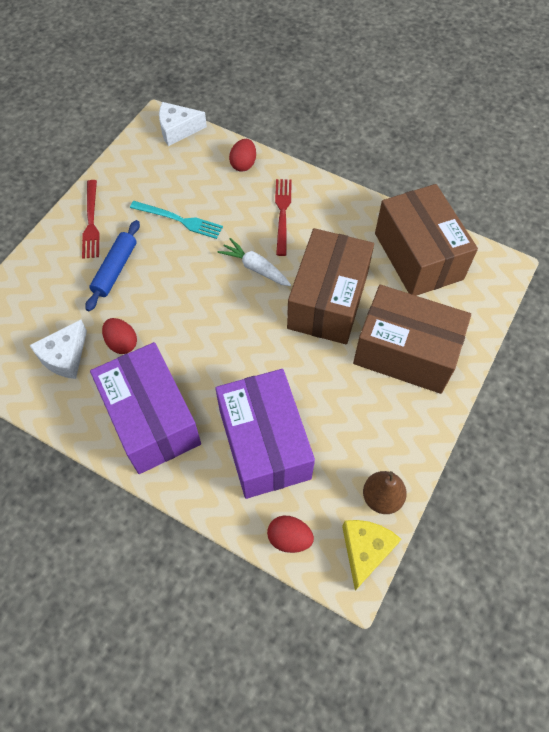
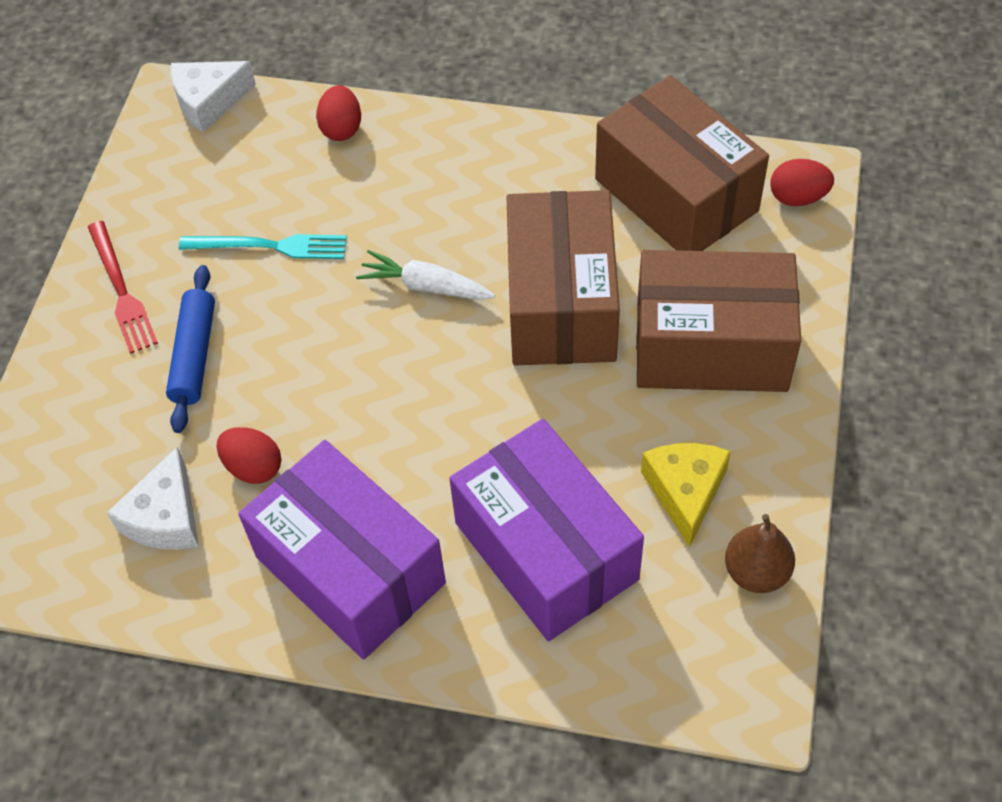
camera: 15 degrees left, 5 degrees down
(282, 213) = (436, 189): red fork -> none
(289, 538) = (639, 677): red egg -> red egg (797, 197)
(365, 550) = (761, 657): yellow cheese -> yellow cheese (685, 492)

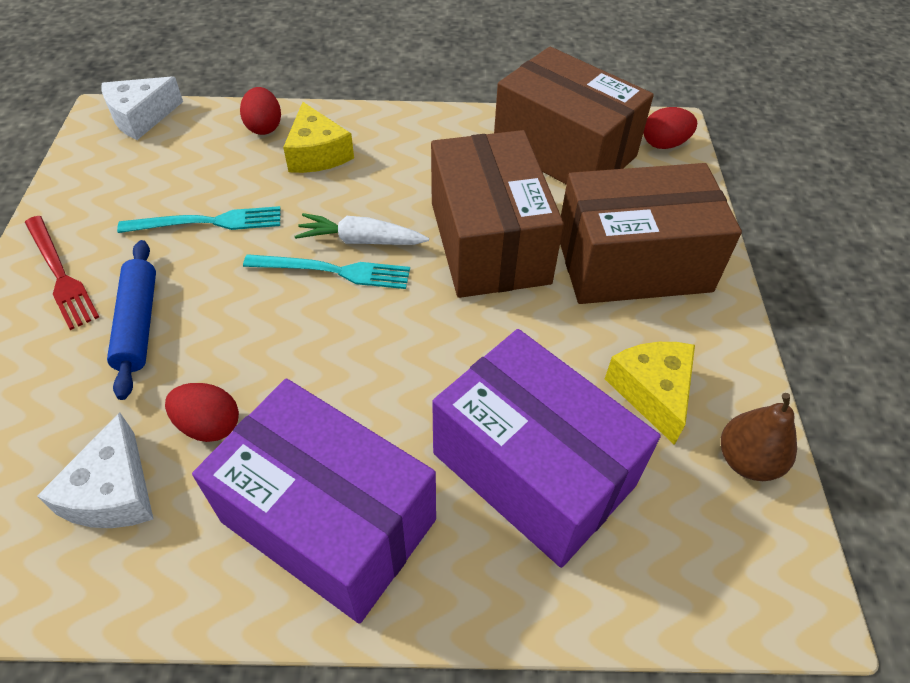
camera: 15 degrees left, 5 degrees down
(391, 319) = (333, 271): none -> turquoise fork
(395, 170) = (317, 153): none -> yellow cheese

